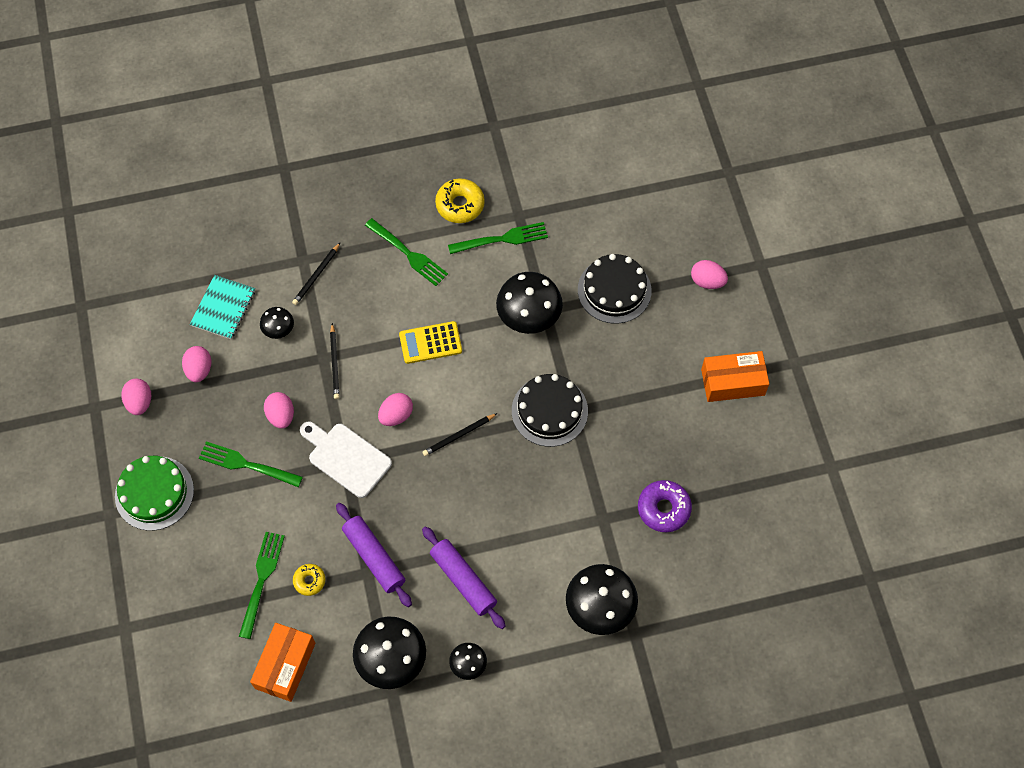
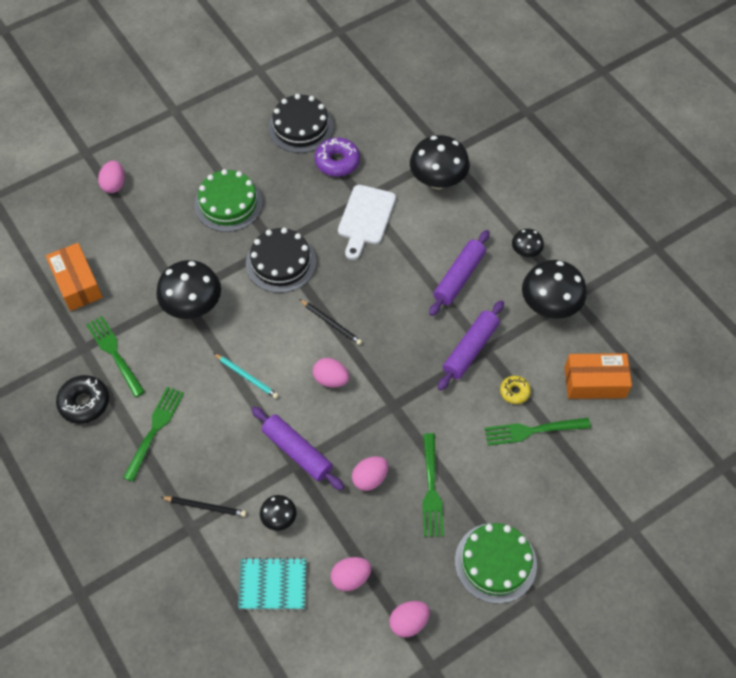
camera: 110 degrees left, 5 degrees down
(335, 363) = (297, 452): black pencil -> purple rolling pin
(346, 458) = (389, 405): white cutting board -> white cutting board (366, 218)
(430, 343) = (247, 376): yellow calculator -> turquoise pencil
(460, 205) = (84, 403): yellow donut -> black donut
(614, 290) = (144, 249): black cake -> black cake (301, 127)
(644, 382) = (228, 203): none -> green cake
(732, 382) = (207, 145): orange box -> orange box (77, 283)

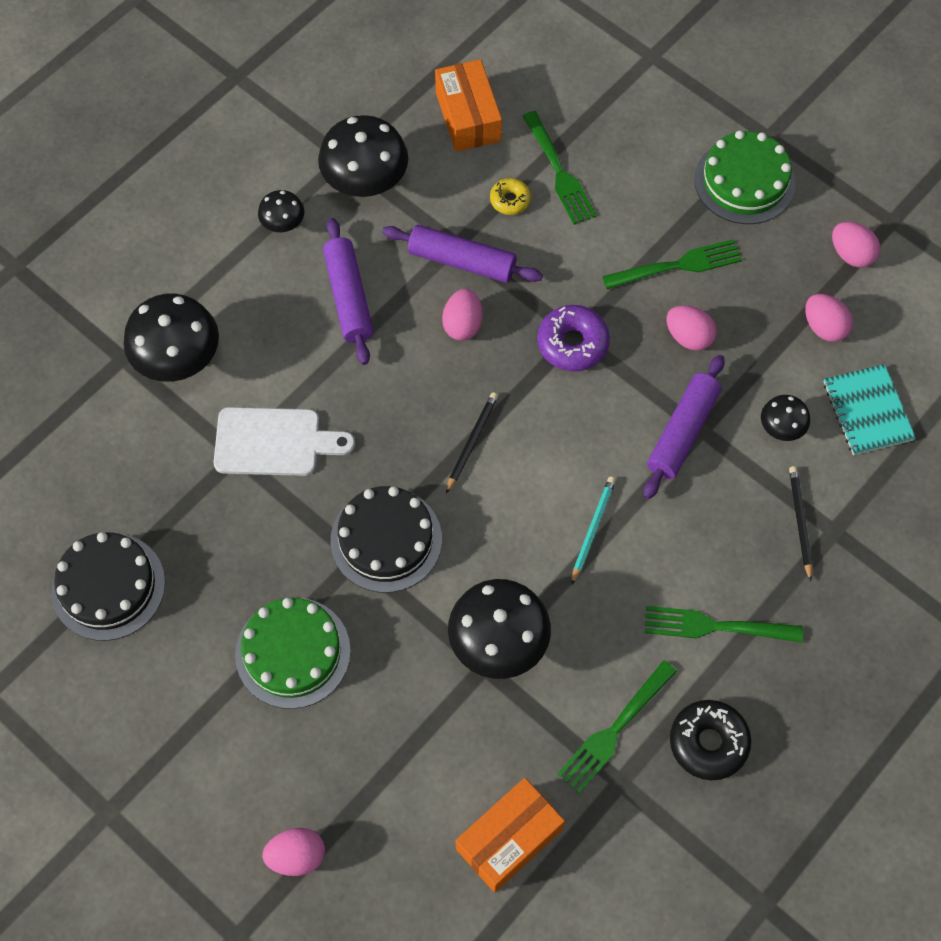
camera: 105 degrees left, 5 degrees up
(331, 379) = (561, 419): pink egg -> pink egg (462, 325)
(337, 162) = (171, 510): purple donut -> purple donut (572, 343)
(459, 277) = (348, 297): purple rolling pin -> purple rolling pin turned 60 degrees clockwise

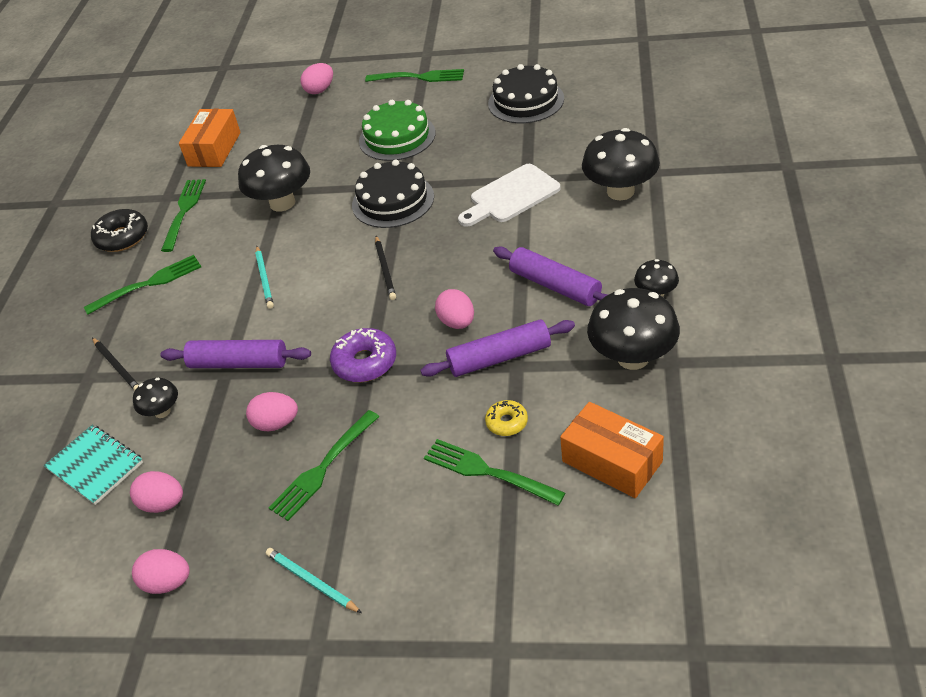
camera: 150 degrees right, 20 degrees down
(167, 761) = (418, 77): none -> green fork
(682, 432) = (238, 363): purple rolling pin -> purple rolling pin turned 75 degrees counterclockwise
(744, 181) = (311, 582): green cake -> turquoise pencil

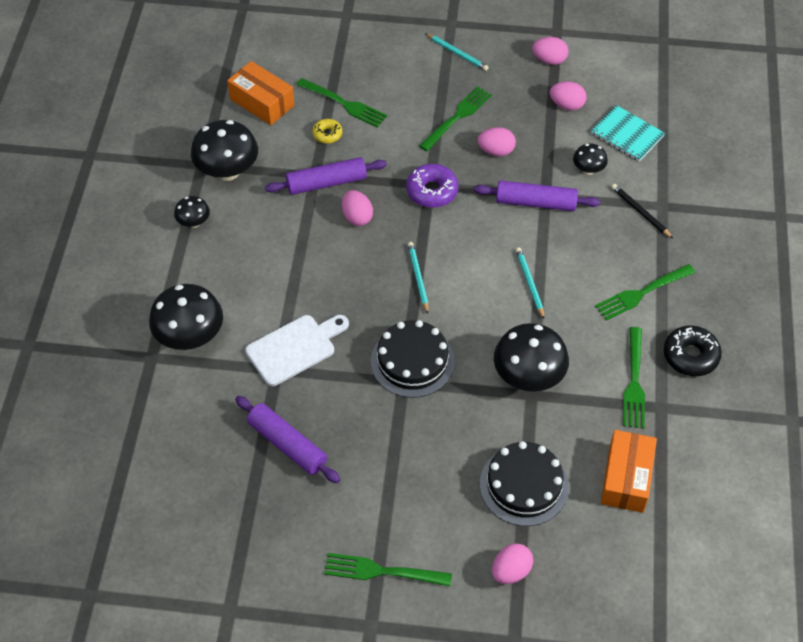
camera: 175 degrees right, 10 degrees up
(385, 269) = (418, 278): black pencil -> turquoise pencil
(397, 137) = (409, 459): green cake -> none
(526, 101) = (257, 495): black cake -> black cake (524, 485)
(555, 286) = (272, 241): purple rolling pin -> purple rolling pin (287, 444)

